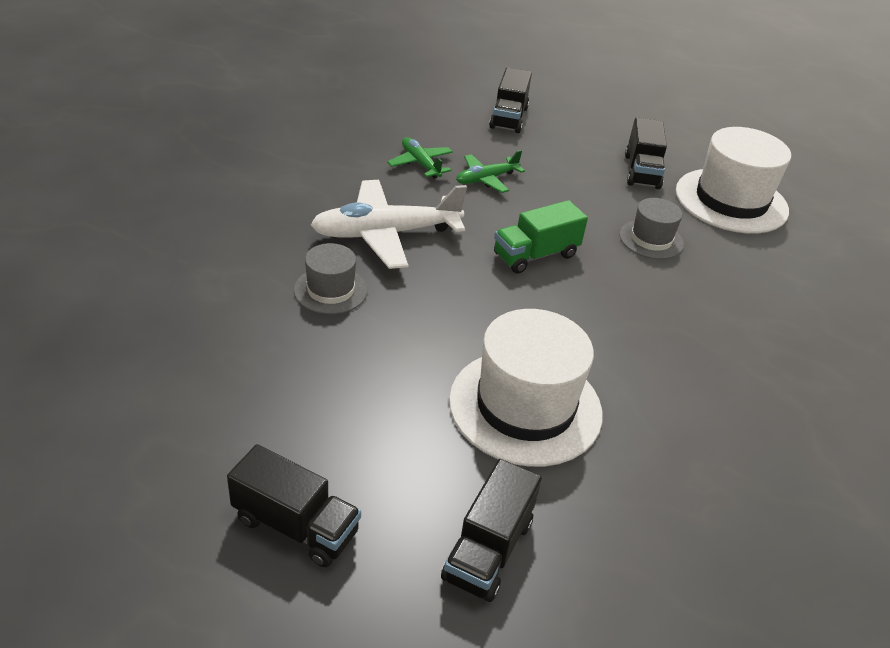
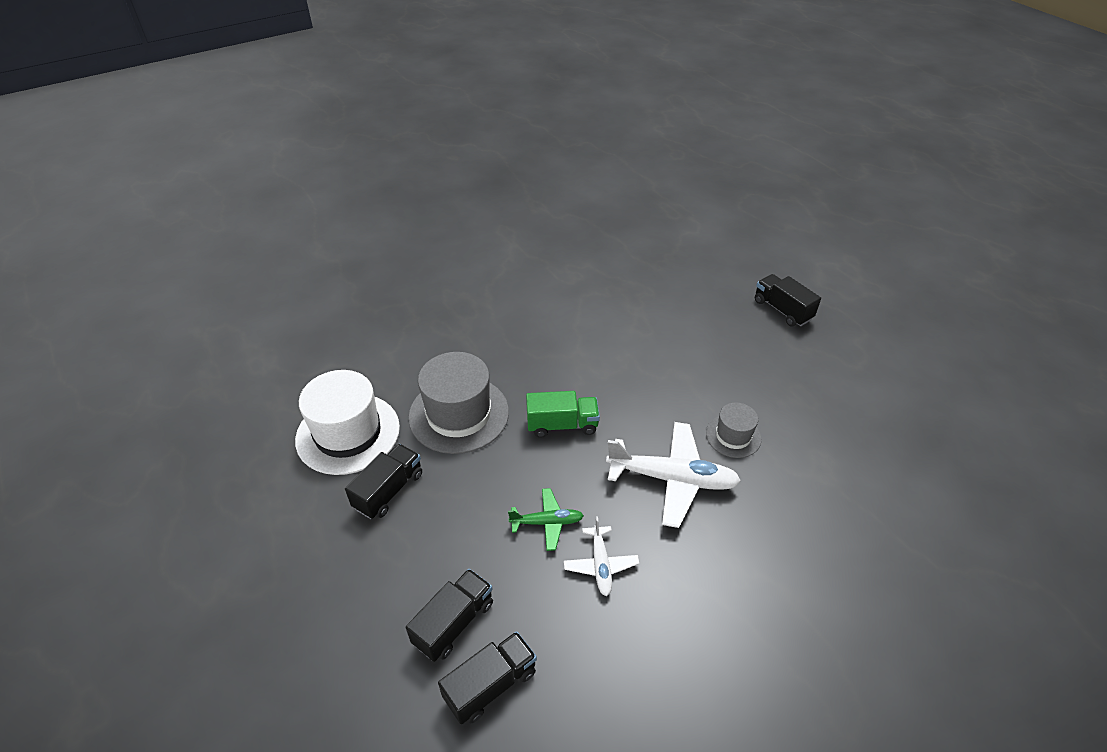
camera: 150 degrees left, 5 degrees up
(420, 164) = (600, 565): green plane -> white plane
(488, 550) = (695, 279): black truck -> black truck (490, 685)
(525, 406) = (640, 328): white hat -> none
(651, 239) = (459, 414): grey hat -> grey hat, size x1.87

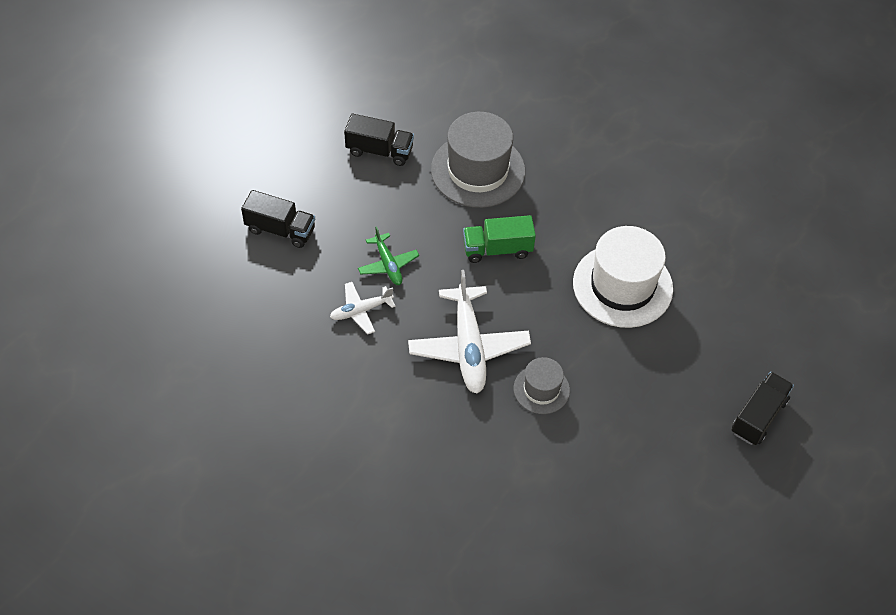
camera: 70 degrees right, 10 degrees up
(348, 433) = (425, 103): white hat -> white hat (622, 286)
(490, 685) = (241, 266): black truck -> none
(562, 425) = (497, 249): green truck -> green truck turned 105 degrees clockwise

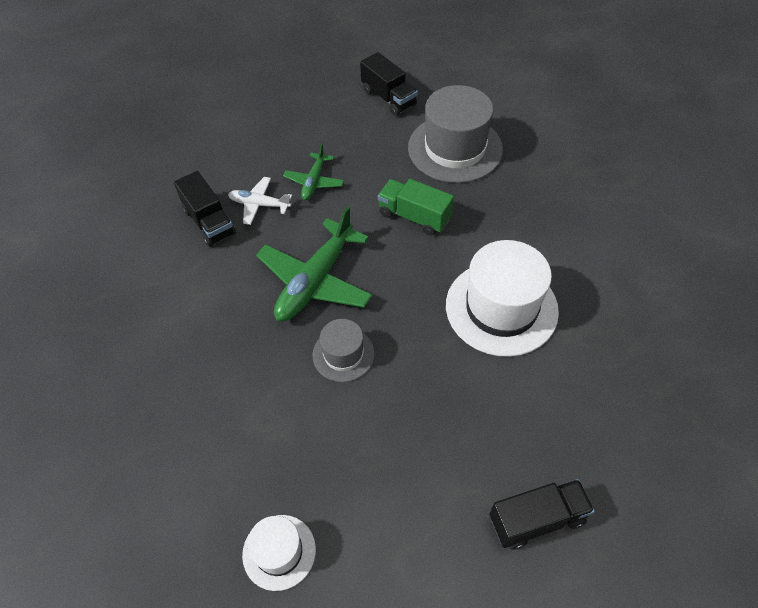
camera: 40 degrees right, 0 degrees up
(280, 230) = (260, 117): black truck -> black truck (209, 222)
(468, 347) = (315, 281): white plane -> green plane
(620, 545) = (279, 552): none -> white hat

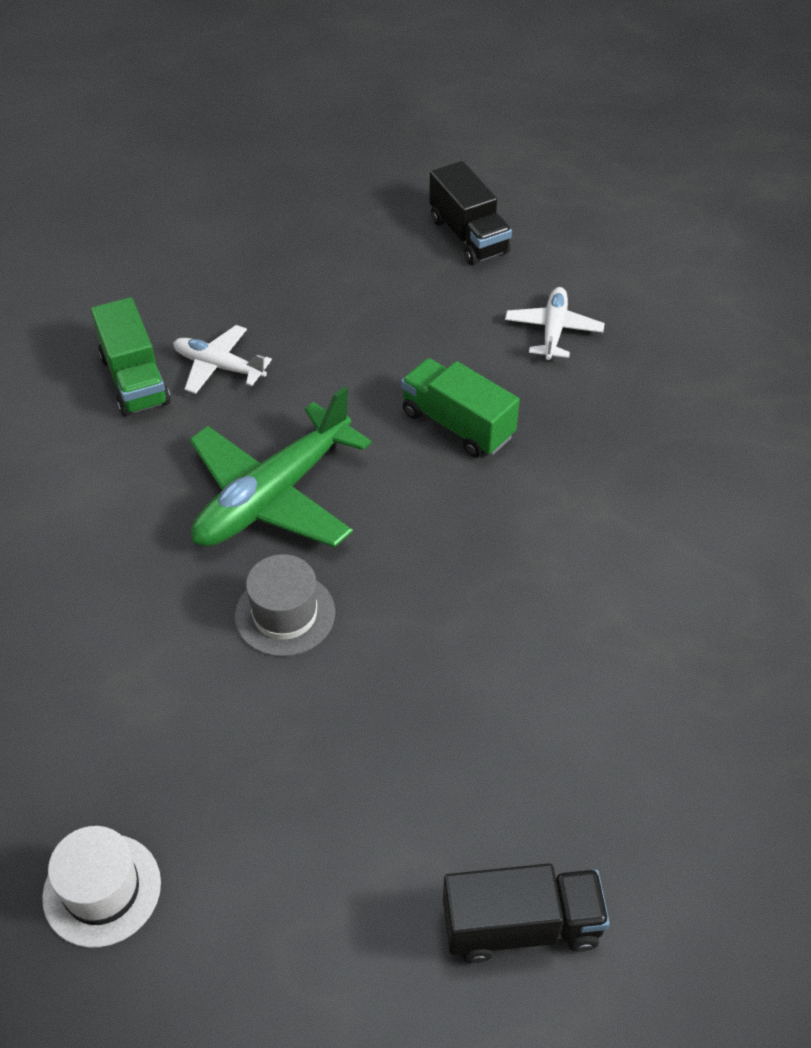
camera: 10 degrees right, 5 degrees down
(209, 222) = (135, 380): black truck -> green truck
(314, 182) = (313, 346): green plane -> none
(455, 148) = (553, 330): grey hat -> white plane
(501, 308) = (558, 589): white hat -> none

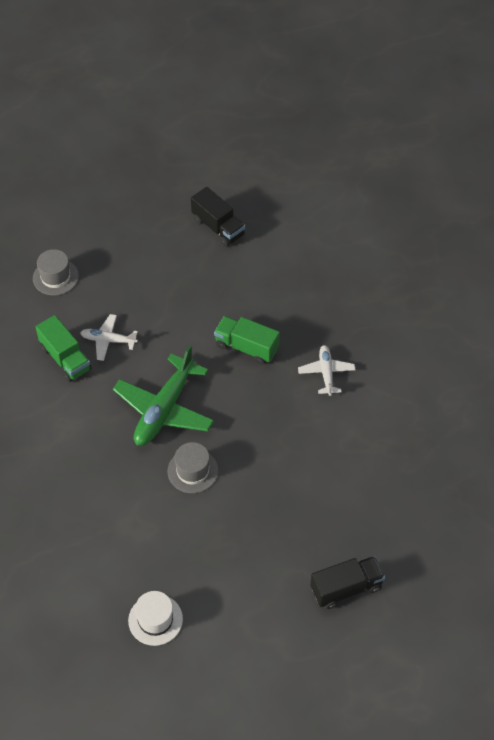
camera: 15 degrees left, 5 degrees up
(172, 258) = (55, 277): none -> grey hat
(553, 330) = (281, 279): white plane -> white plane (326, 372)

